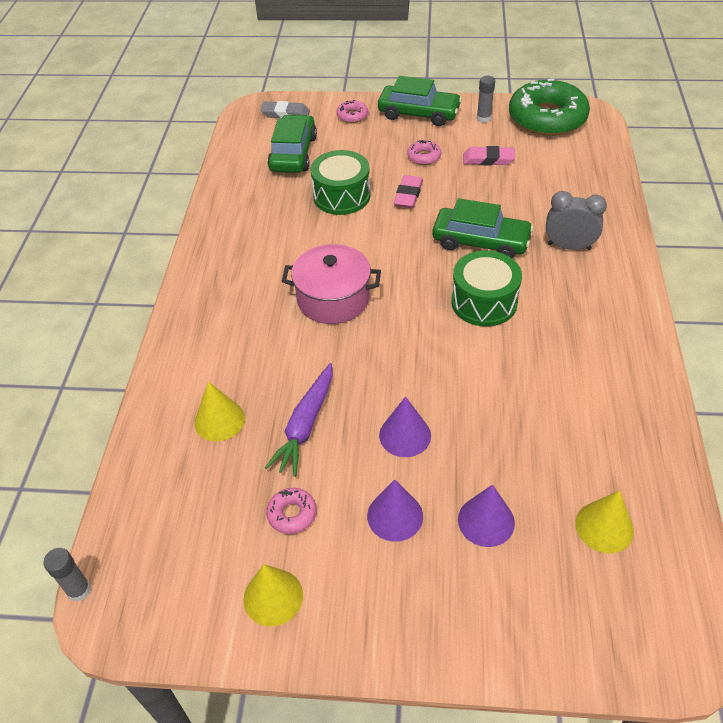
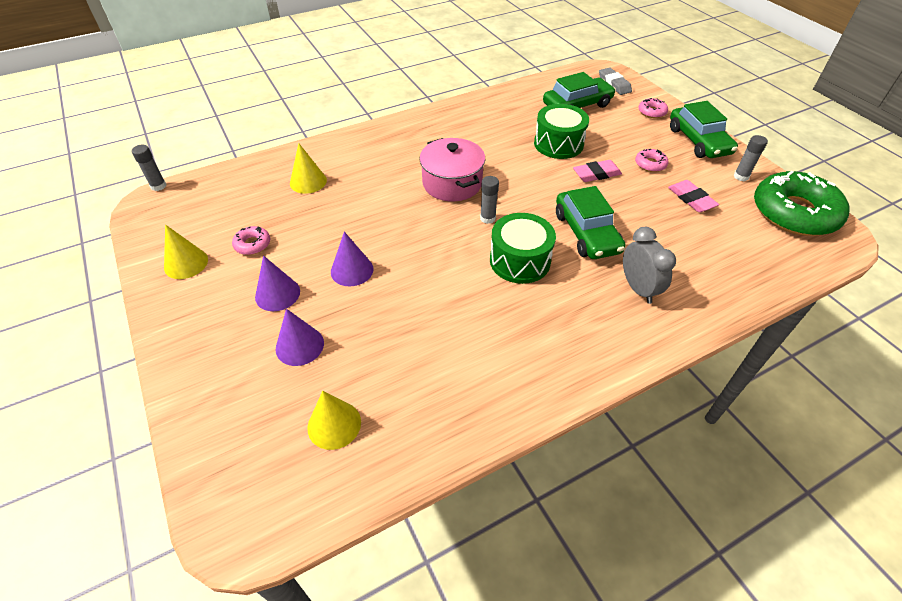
camera: 55 degrees right, 0 degrees up
(305, 425) = (328, 219): purple carrot -> none
(409, 297) = (487, 218): none -> grey glue stick

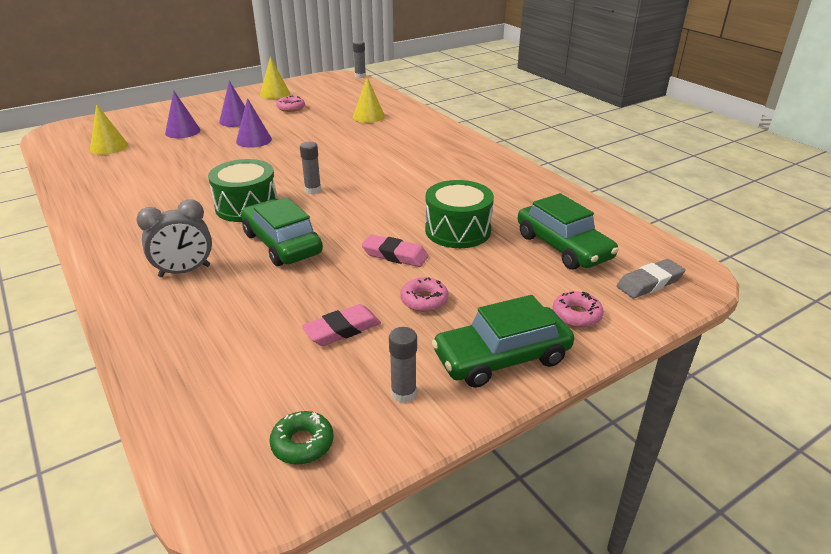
camera: 85 degrees right, 15 degrees down
(452, 183) = (370, 172): pink pot -> none
(586, 233) = (282, 243): green car -> green car turned 75 degrees clockwise
(596, 174) = (395, 255): pink eraser -> pink eraser turned 45 degrees counterclockwise
(794, 213) = (302, 443): green donut -> green donut, size x0.41

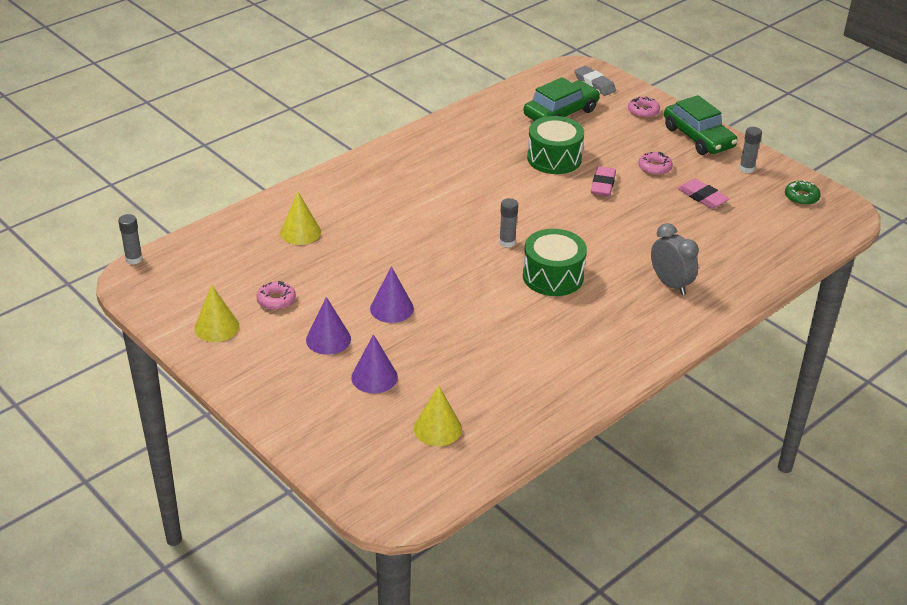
camera: 100 degrees left, 5 degrees up
(282, 243) = (609, 242): green car -> none

